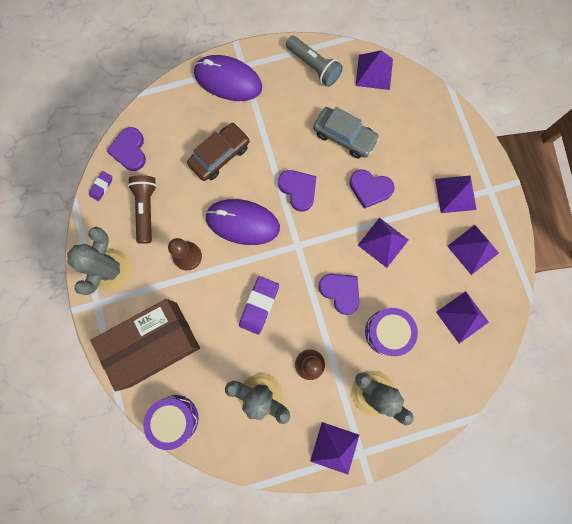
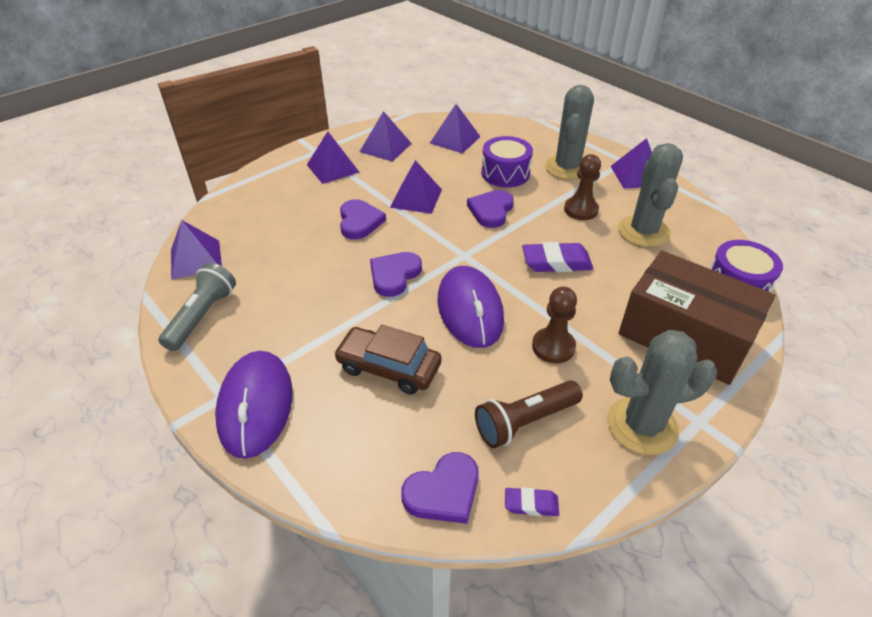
camera: 115 degrees left, 35 degrees down
(344, 136) = (301, 258): grey car -> none

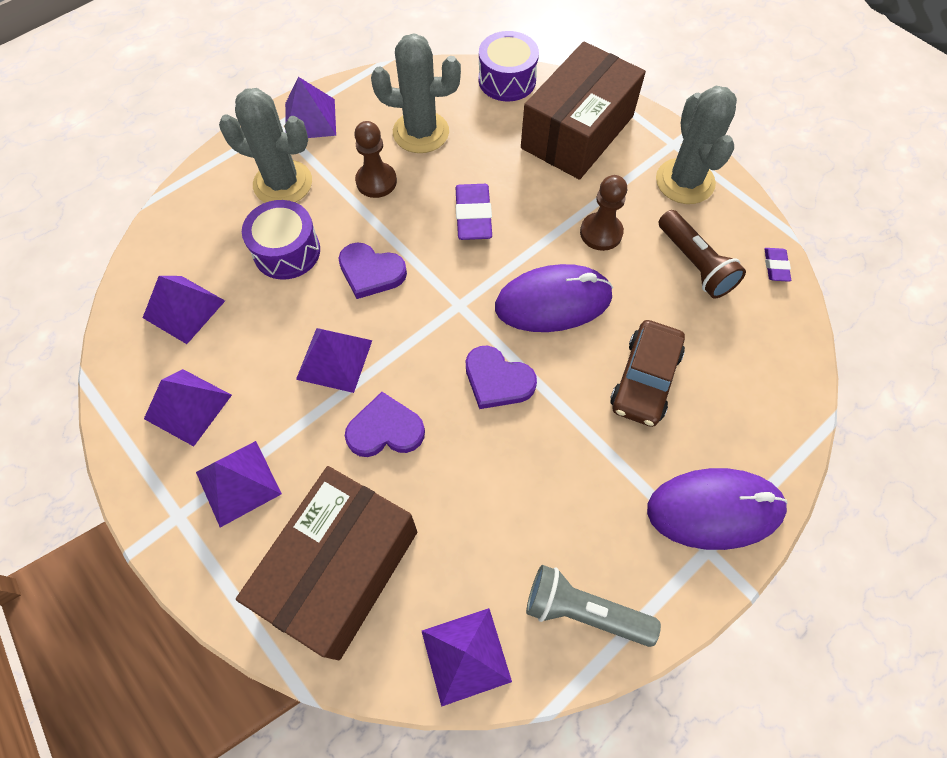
camera: 90 degrees left, 20 degrees up
(268, 208) = (340, 569): none -> brown box
(443, 491) = (778, 329): purple heart -> none

